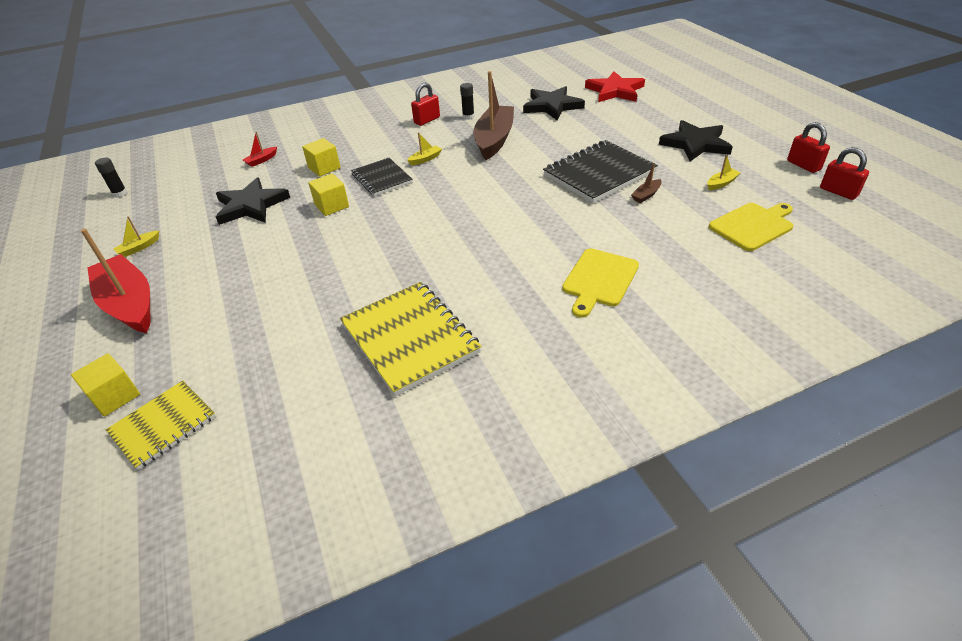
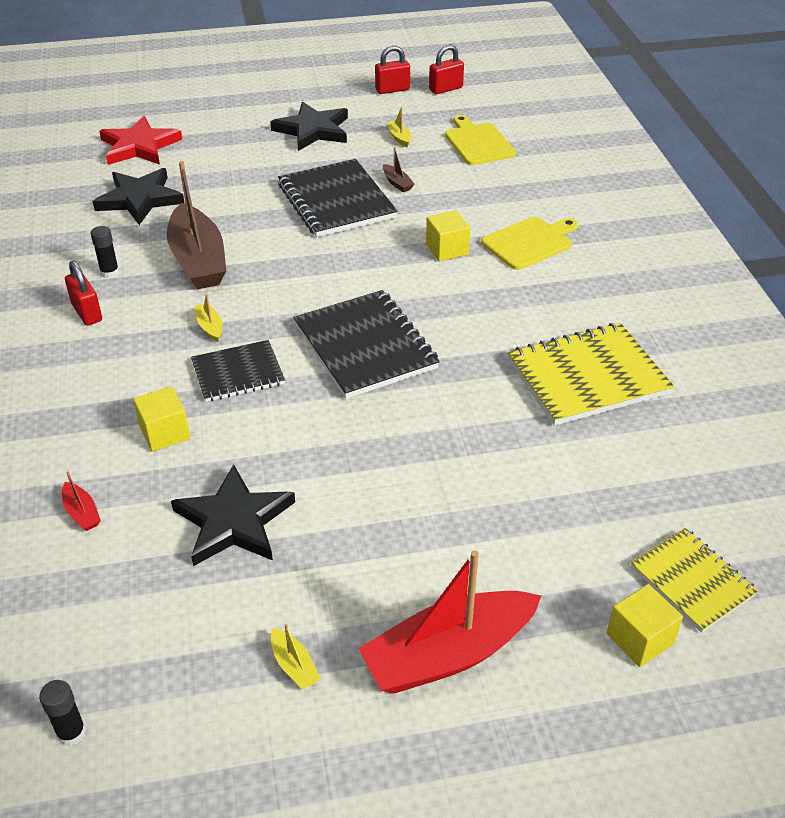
camera: 80 degrees left, 0 degrees up
(332, 206) = (286, 428): yellow cube -> yellow cube (447, 249)
(421, 220) = (365, 346): none -> black notebook
(494, 139) = (198, 260): brown boat -> brown boat turned 135 degrees counterclockwise
(599, 280) = (529, 242): yellow cutting board -> yellow cutting board turned 75 degrees counterclockwise

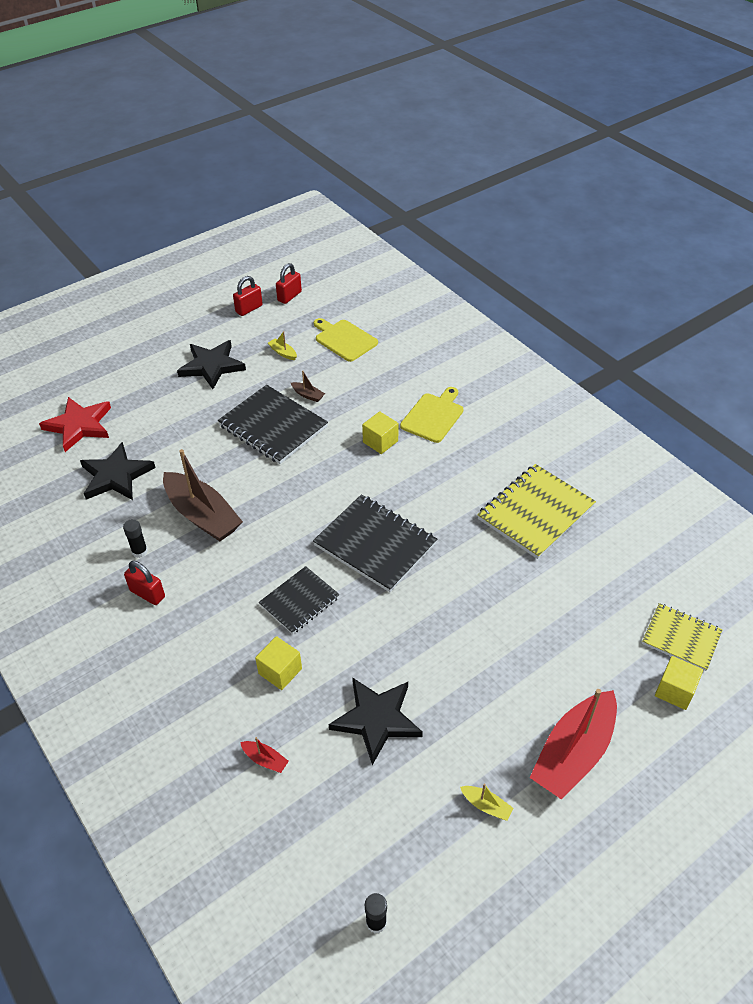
camera: 25 degrees left, 5 degrees up
(210, 327) = (252, 570): yellow boat -> none

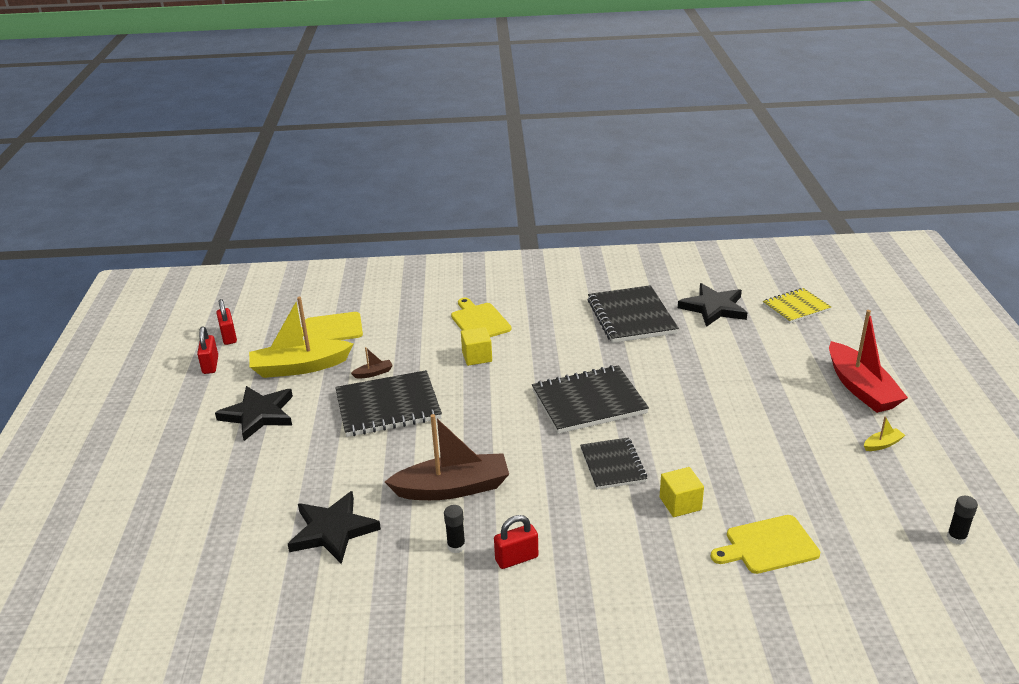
camera: 55 degrees left, 15 degrees down
(79, 425) = (224, 535): red star -> none
(265, 760) = (768, 545): red boat -> yellow cutting board
(283, 353) = (299, 367): yellow boat -> yellow boat, size x2.48
(377, 719) = (769, 468): black star -> black star (714, 308)
(535, 513) = (631, 317): yellow notebook -> black notebook
(674, 691) = (837, 328): yellow cube -> none

